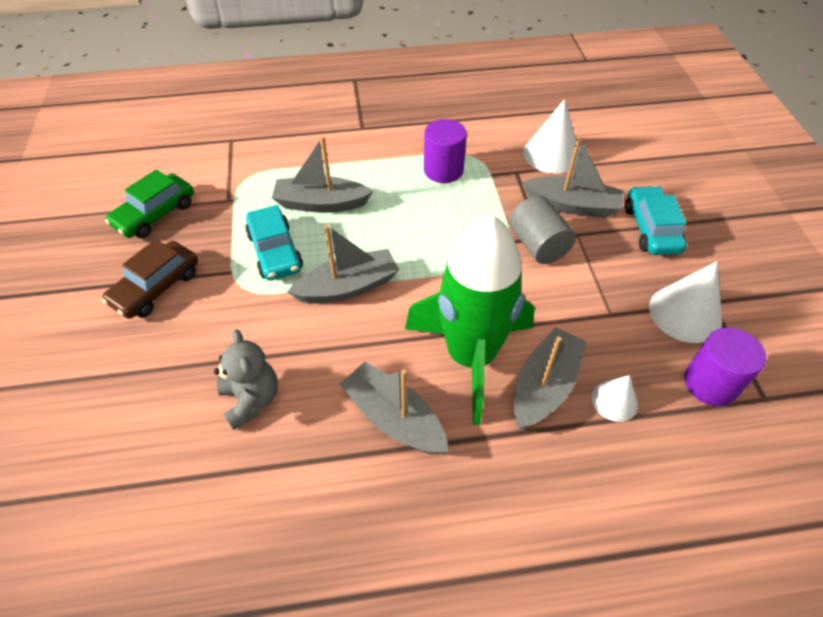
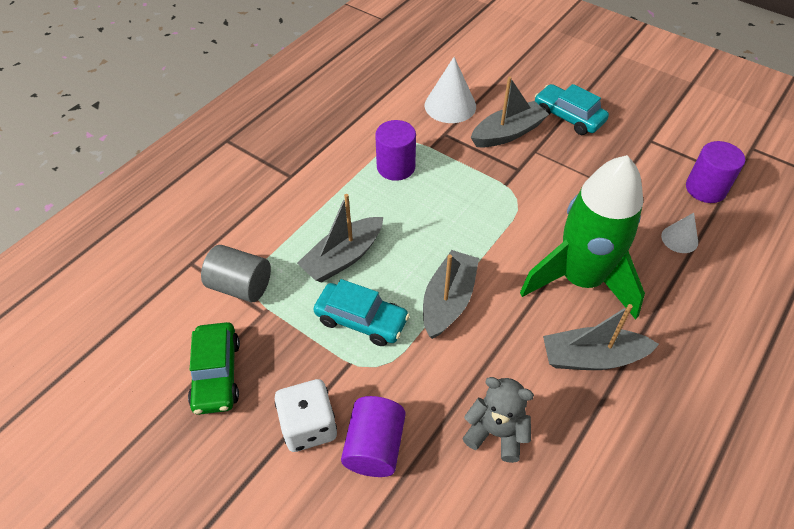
camera: 45 degrees left, 0 degrees up
(156, 287) = (309, 426): brown car -> white dice
(171, 334) = (374, 446): none -> purple cylinder
(538, 245) = (523, 175): grey cylinder -> grey cylinder (240, 286)
(544, 386) = (639, 262): grey boat -> none
(685, 313) = (647, 157): white cone -> none

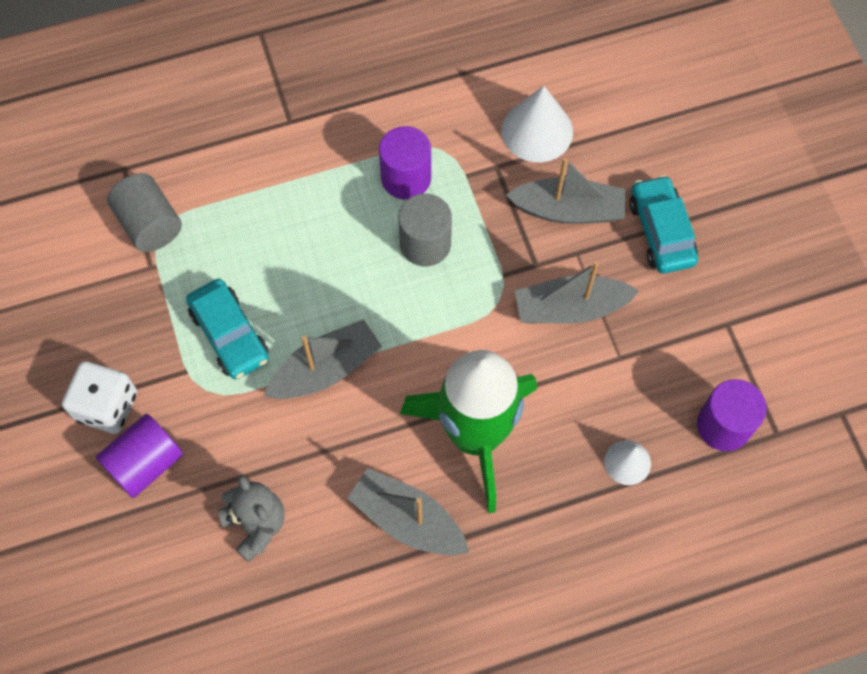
camera: 35 degrees right, 15 degrees up
(217, 374) = (67, 303): green car -> none
(343, 257) = (266, 255): grey boat -> grey boat (570, 308)
(442, 194) = (425, 244): none -> grey cylinder

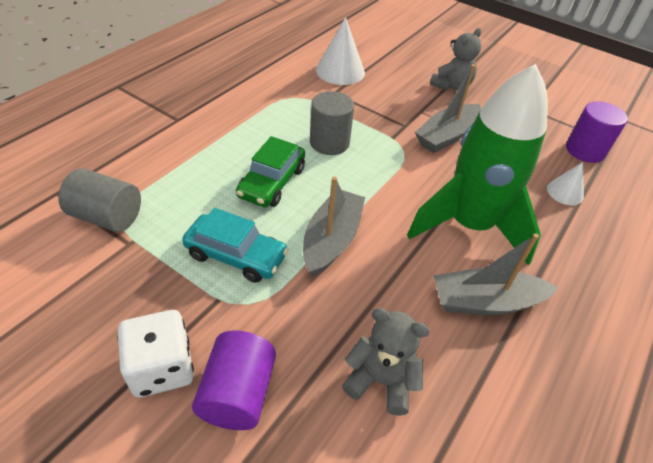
camera: 40 degrees left, 20 degrees down
(323, 266) = (272, 182): none -> green car
(406, 178) = (284, 117): purple cylinder -> none
(568, 210) = (394, 96): grey boat -> none
(661, 231) = (451, 86): turquoise car -> grey teddy bear

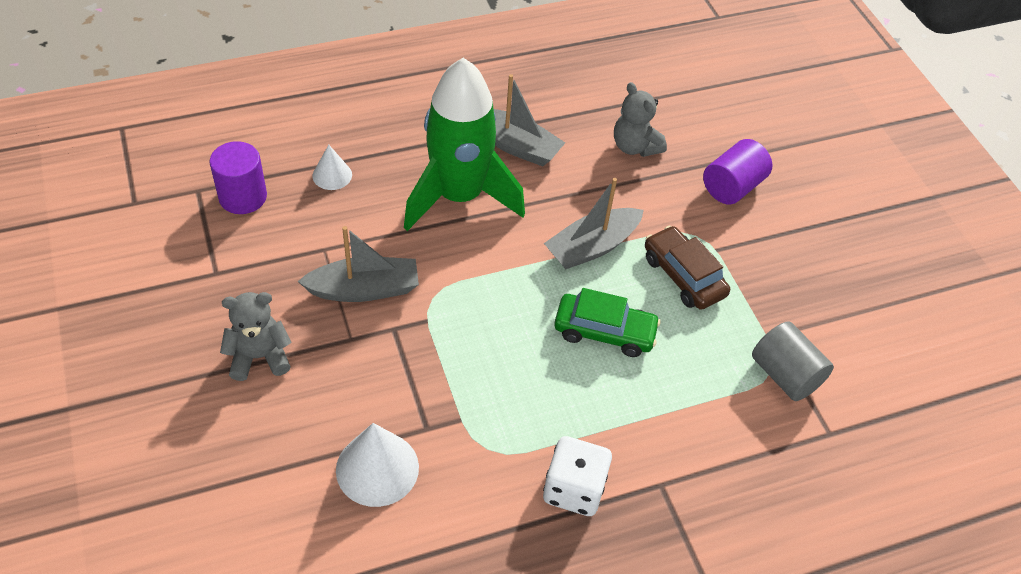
camera: 145 degrees left, 5 degrees up
(162, 368) = (776, 225): white dice -> white dice (574, 489)
(236, 255) = (683, 276): turquoise car -> brown car
(272, 182) = (604, 331): green car -> green car turned 45 degrees clockwise
(329, 143) = (504, 350): grey cylinder -> none

